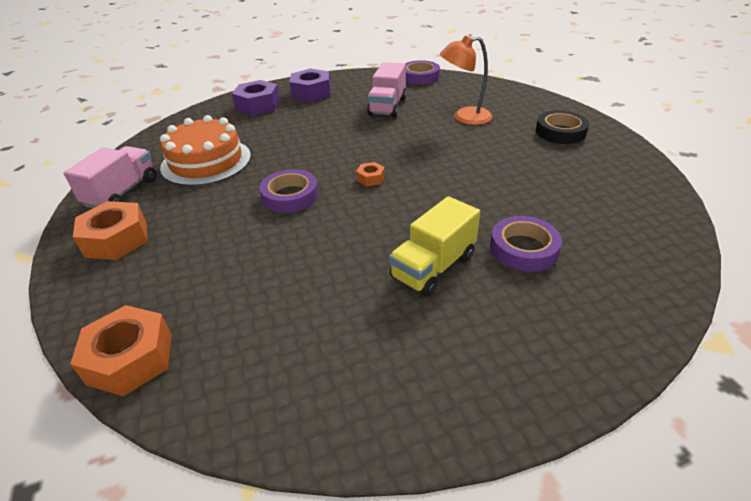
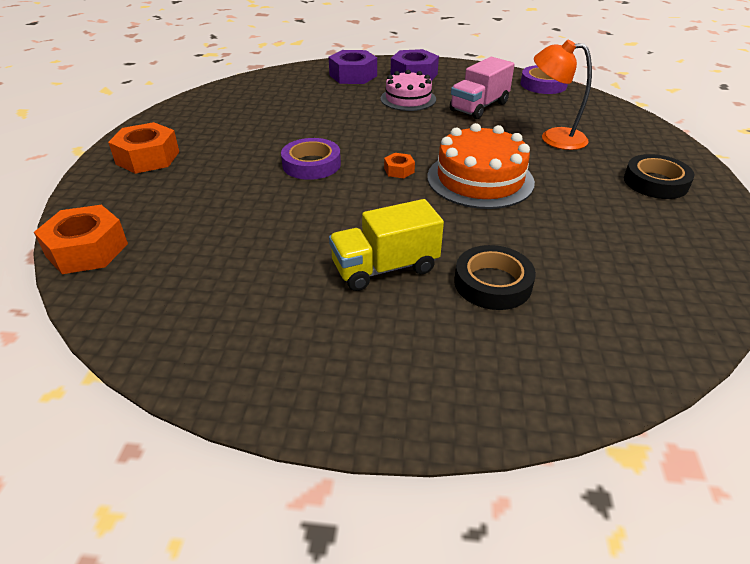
camera: 25 degrees right, 0 degrees up
(122, 192) = (181, 122): pink truck -> none
(206, 161) = (266, 114): orange cake -> orange cake (480, 179)
(324, 114) = (408, 99): none -> pink cake
(523, 249) = (492, 283): purple tape -> black tape

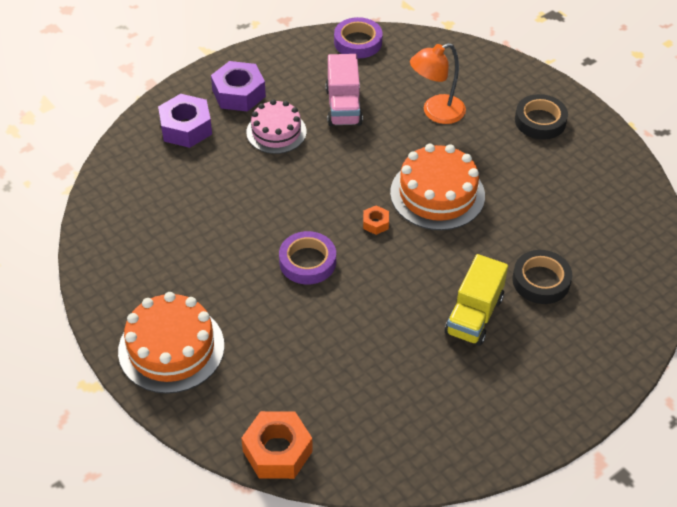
camera: 45 degrees left, 10 degrees up
(148, 158) = (171, 348): orange nut -> orange cake

